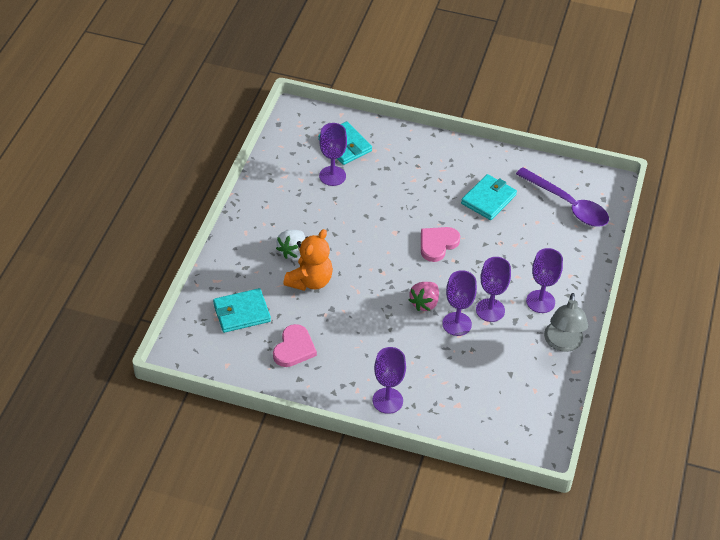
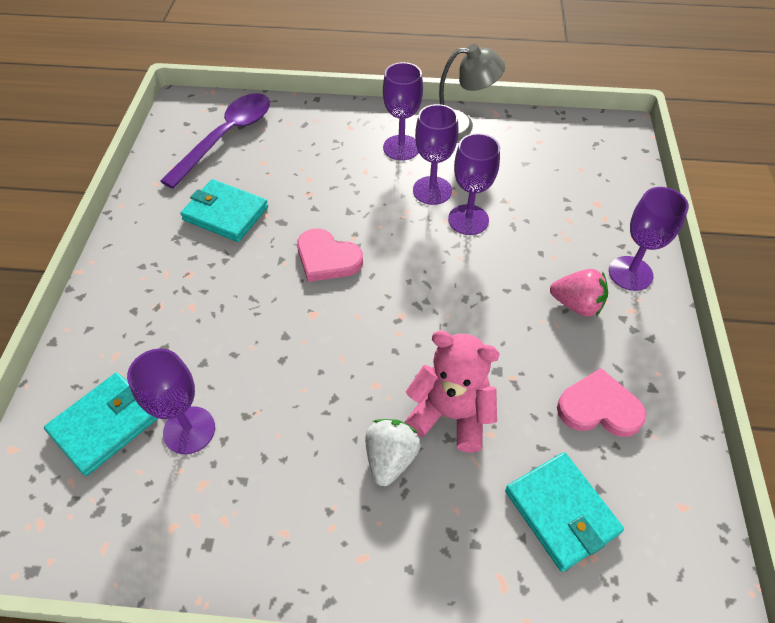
camera: 100 degrees left, 5 degrees up
(292, 251) = (390, 458): white strawberry -> white strawberry turned 90 degrees counterclockwise
(310, 281) = (451, 414): orange teddy bear -> pink teddy bear
(424, 303) = (444, 258): pink strawberry -> pink strawberry (576, 304)

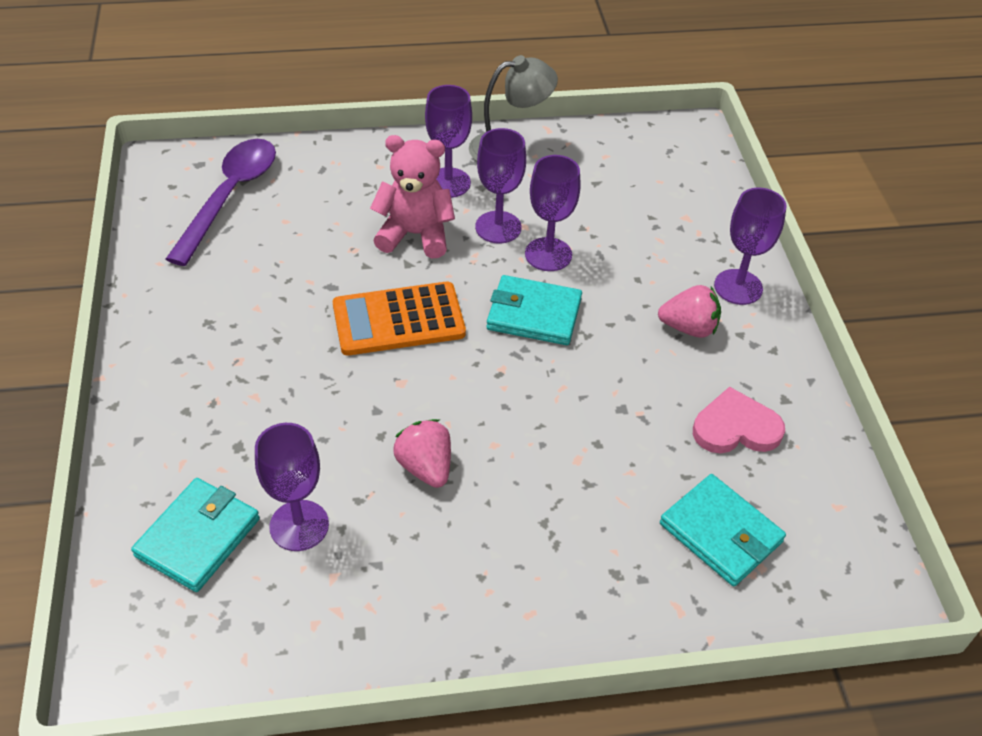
camera: 15 degrees left, 5 degrees down
(225, 213) = (260, 286): turquoise wallet -> turquoise wallet (534, 314)
(310, 395) = (425, 467): none -> pink strawberry
(327, 258) = (398, 320): pink heart -> orange calculator
(390, 458) = (532, 514): white strawberry -> none
(451, 414) = (584, 460): pink teddy bear -> pink teddy bear (415, 234)

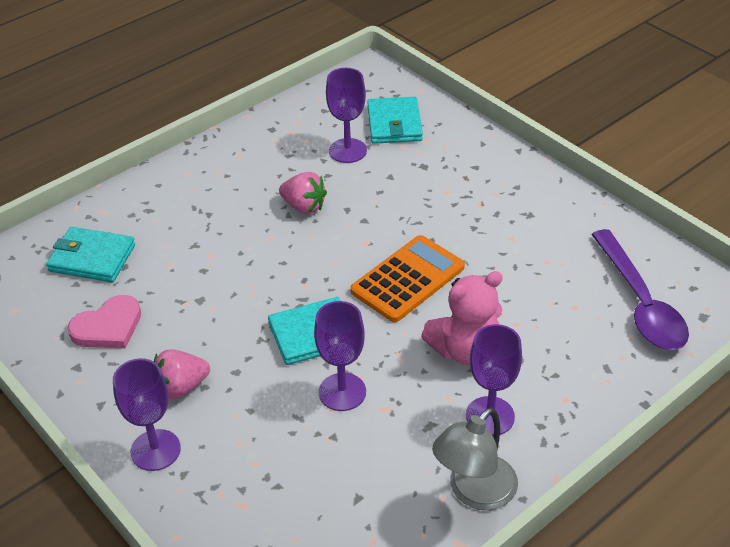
camera: 150 degrees right, 5 degrees down
(498, 227) = (405, 395): purple goblet -> none

